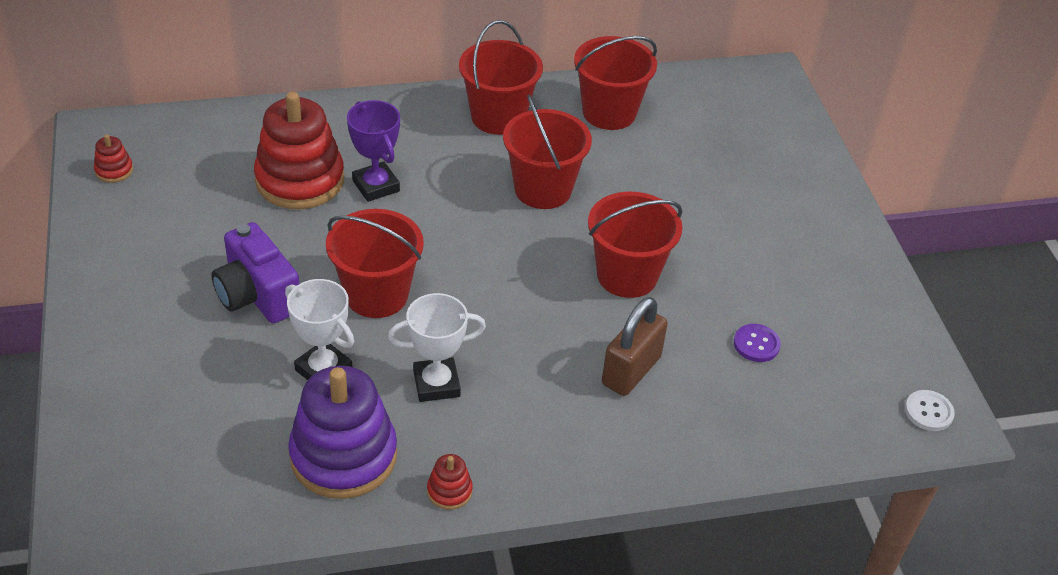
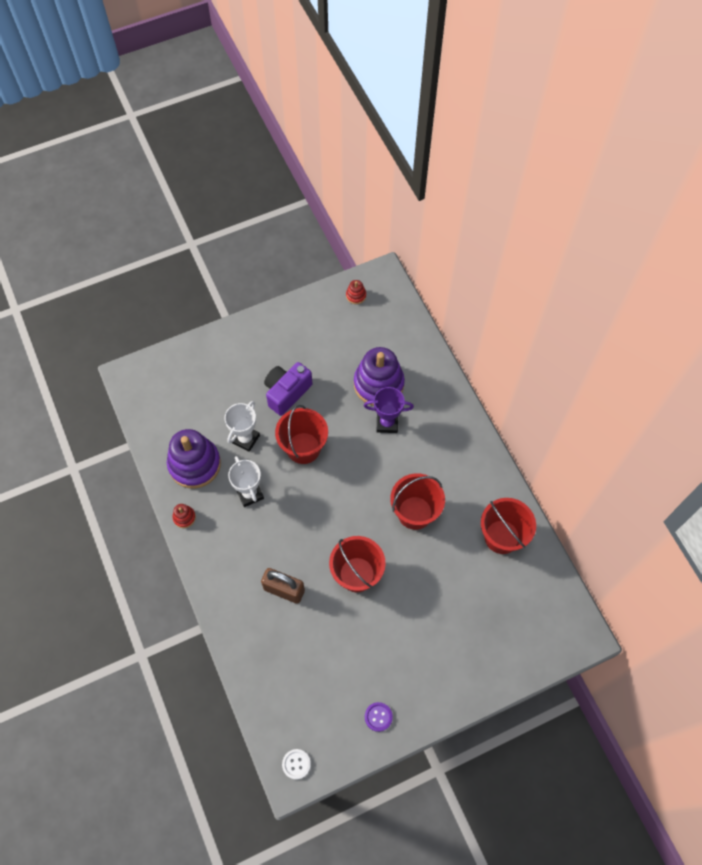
camera: 80 degrees right, 20 degrees up
(300, 180) = (378, 384): red stacking toy -> purple stacking toy
(376, 186) = (387, 423): purple trophy -> purple trophy turned 45 degrees clockwise
(498, 117) = (472, 472): red bucket -> none
(756, 344) = (322, 656): purple button -> purple button (378, 717)

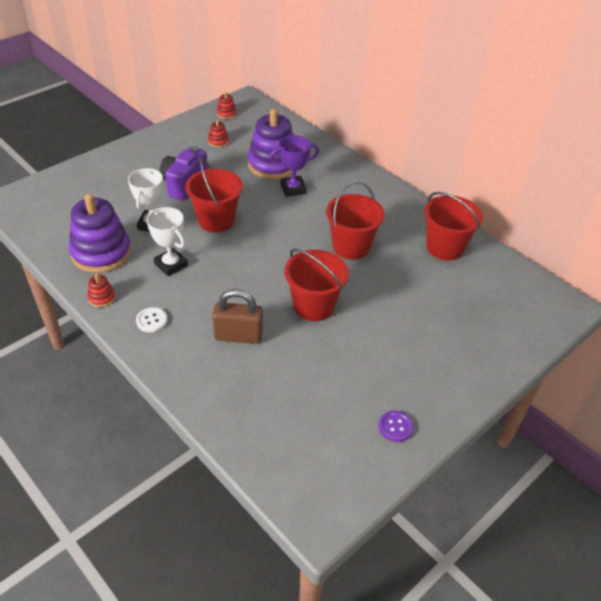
camera: 20 degrees left, 20 degrees down
(296, 764) = (318, 502): white button -> white button (152, 320)
(335, 338) = (218, 142): none -> red stacking toy

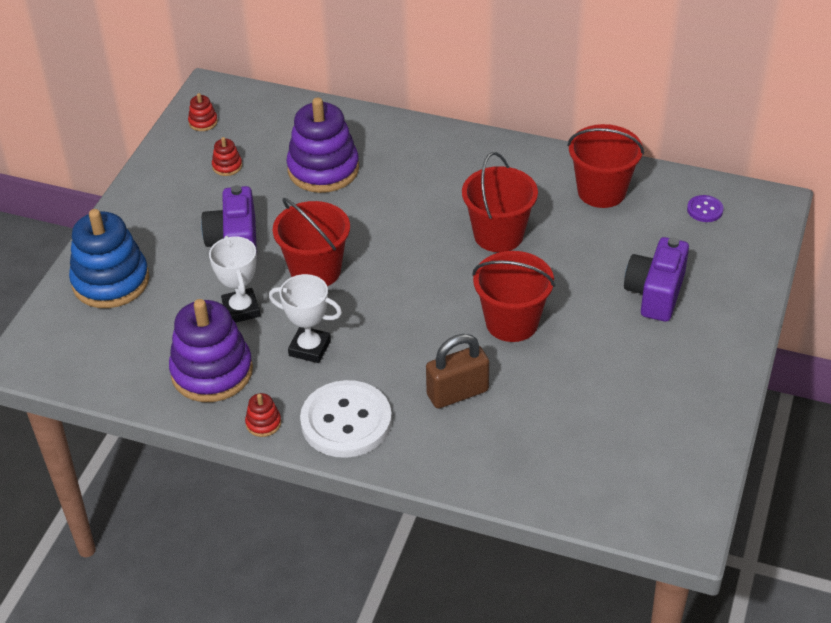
camera: 25 degrees left, 0 degrees up
(95, 178) = (111, 281): none -> blue stacking toy
(152, 320) = (346, 421): white button -> white button, size x2.25
(293, 189) = (374, 191): purple trophy -> none
(395, 427) = (691, 409): purple button -> purple button (705, 210)
(432, 331) = (655, 293): none -> purple camera

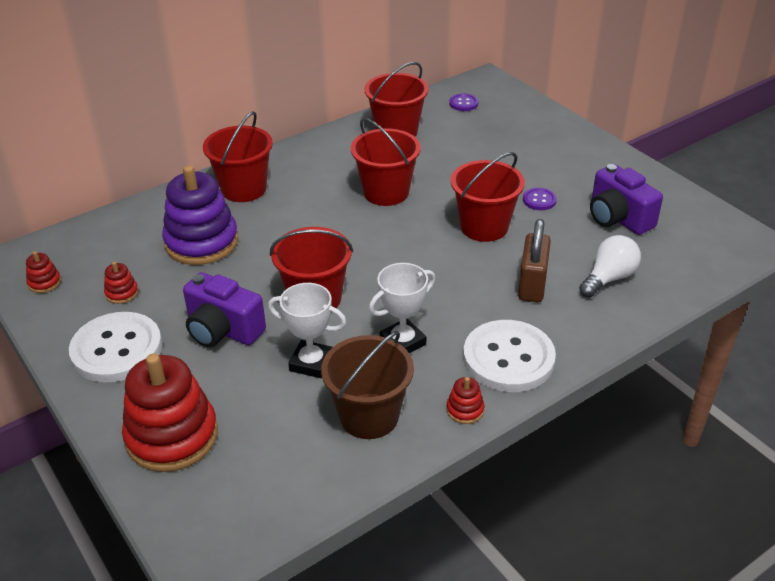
camera: 55 degrees left, 5 degrees down
(111, 281) = (172, 436): blue stacking toy -> red stacking toy
(168, 202) = (117, 349): none -> white button
(212, 372) = (369, 416): purple stacking toy -> brown bucket
(414, 150) = (243, 189): none -> red bucket
(517, 441) = (608, 278): none -> white light bulb
(593, 340) = (539, 200): none -> purple button
(655, 293) = (521, 156): purple camera -> purple camera (618, 218)

